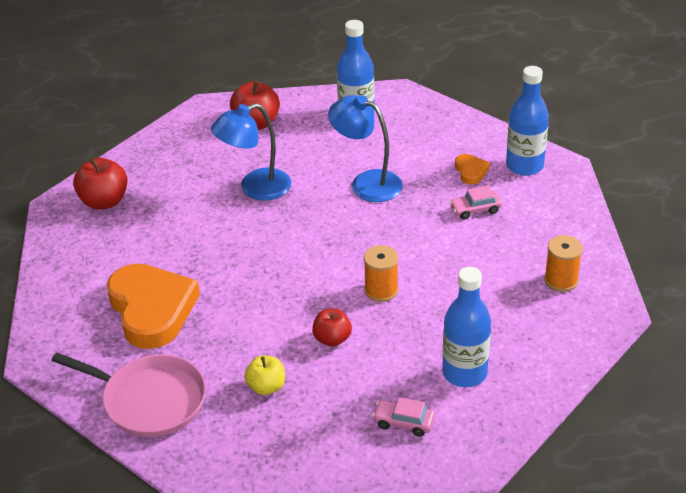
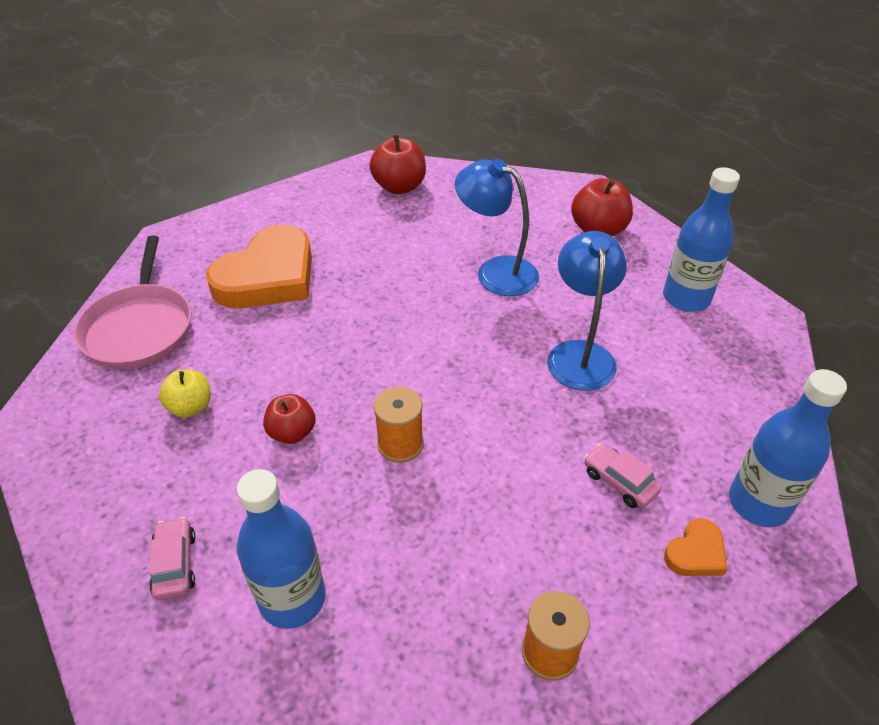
camera: 60 degrees right, 5 degrees up
(471, 171) = (691, 446): orange heart -> orange heart (696, 553)

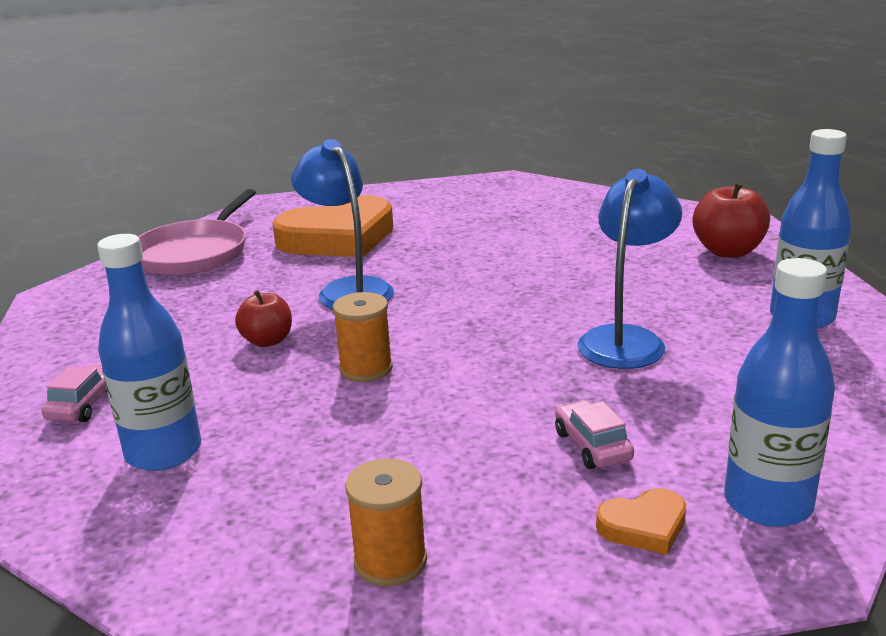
camera: 25 degrees right, 20 degrees down
(190, 407) = (192, 308): yellow apple -> none
(399, 187) = (522, 196): red apple -> none
(496, 271) = (578, 265): blue lamp -> blue lamp (348, 289)

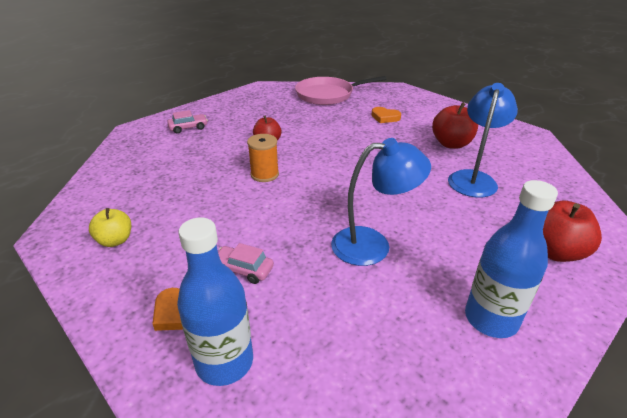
camera: 55 degrees right, 10 degrees up
(163, 452) = (166, 157): blue bottle -> none
(338, 238) = (385, 117): orange heart -> orange heart, size x0.43
(348, 289) = (335, 141): blue lamp -> blue lamp (473, 178)
(390, 561) = (115, 240): orange spool -> yellow apple
(469, 224) = (451, 144): none -> red apple
(592, 446) = (243, 269): pink car -> pink car turned 105 degrees counterclockwise

